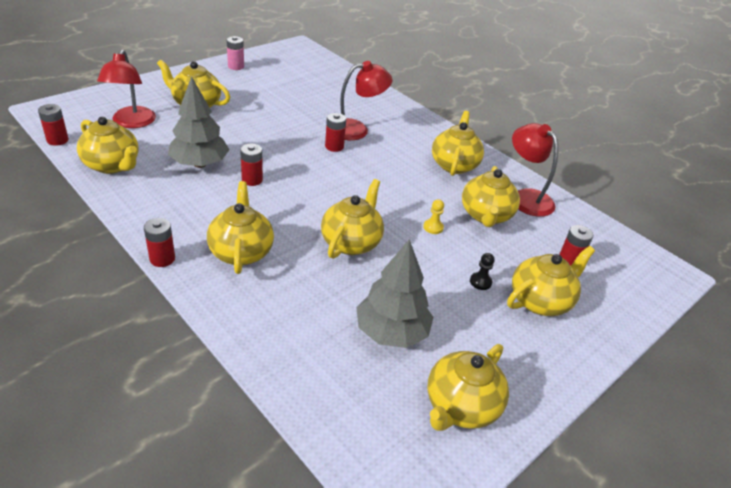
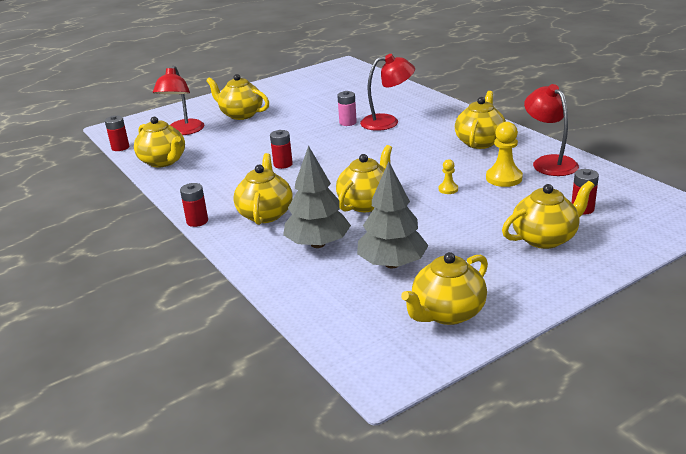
camera: 15 degrees right, 10 degrees down
(200, 164) = (238, 156): grey tree -> grey tree (318, 244)
(236, 66) = (281, 84): pink battery -> pink battery (348, 122)
(334, 146) = (363, 136): red battery -> none
(480, 282) = (487, 226): black pawn -> none
(486, 215) = (504, 178): yellow teapot -> yellow pawn

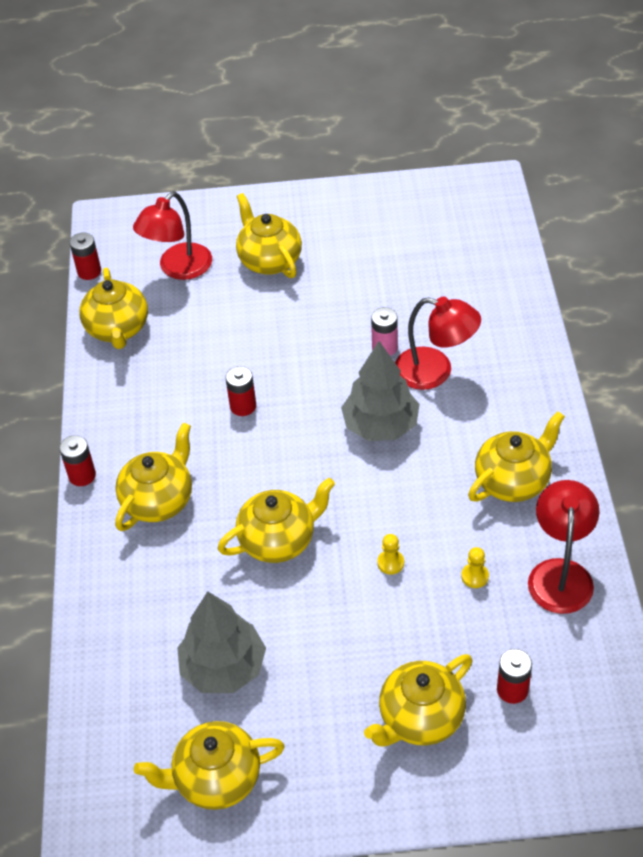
camera: 30 degrees right, 20 degrees up
(318, 244) = (174, 588): grey tree -> grey tree (381, 425)
(504, 178) = (475, 576): yellow pawn -> yellow pawn, size x0.54
(545, 238) = (420, 718): yellow teapot -> yellow teapot turned 135 degrees clockwise

